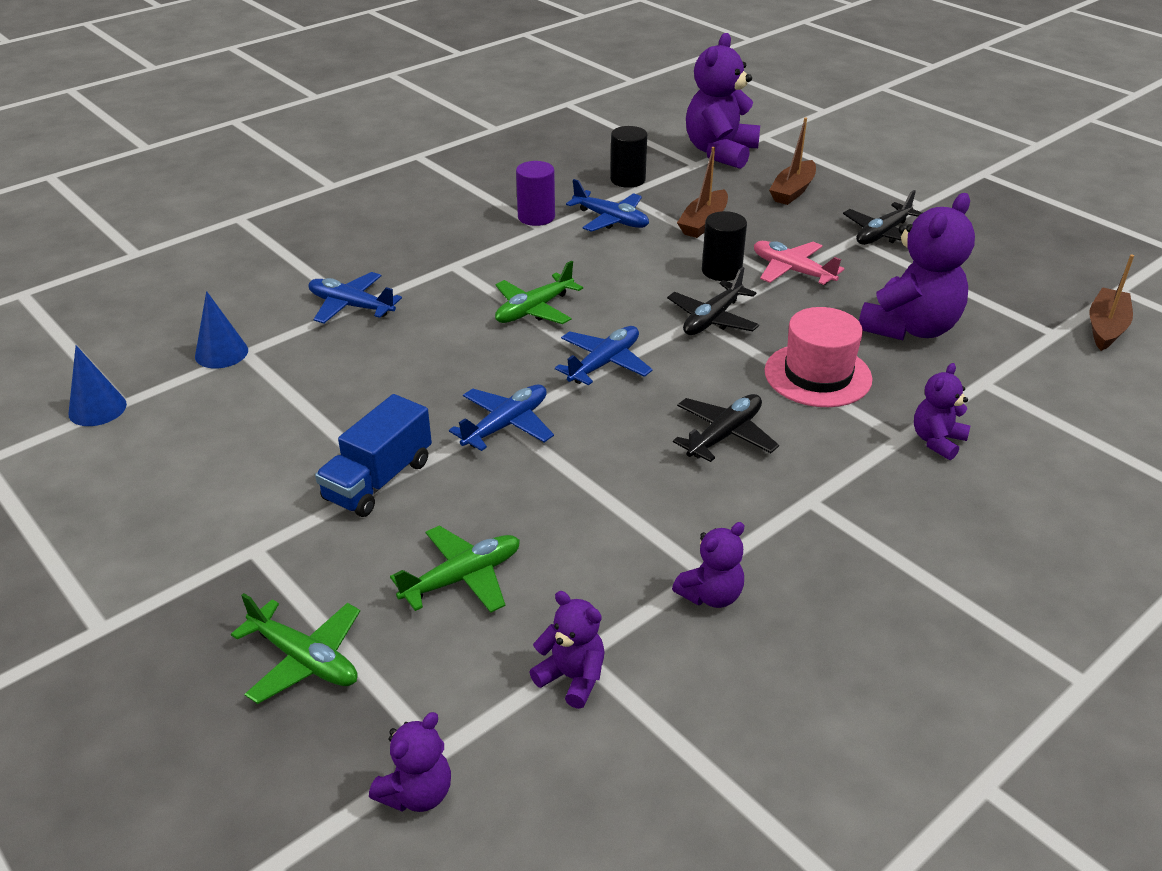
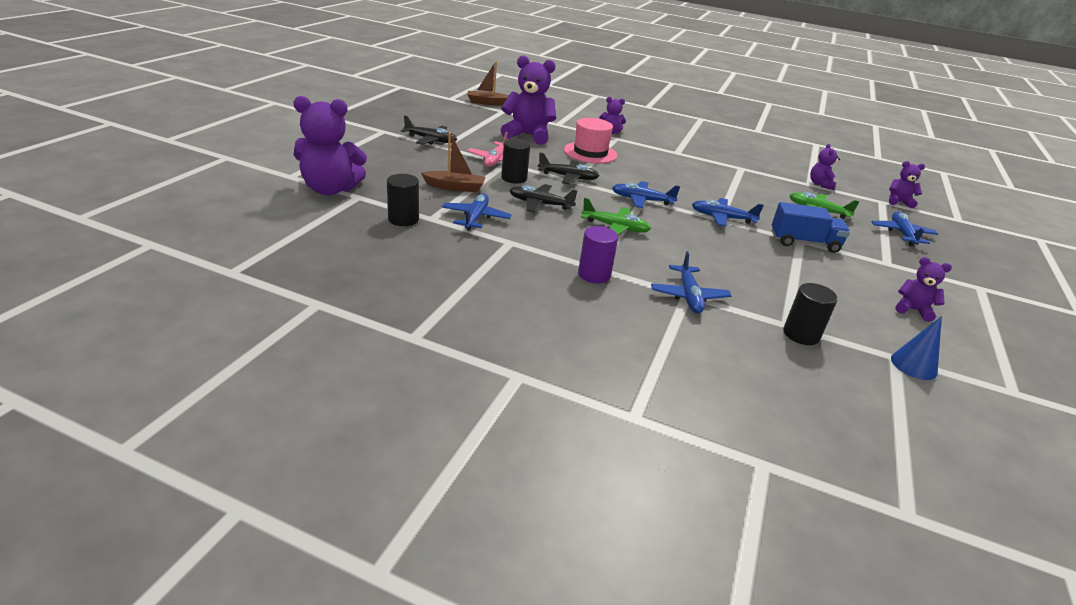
camera: 120 degrees left, 5 degrees down
(221, 353) = (801, 334): blue cone -> black cylinder
(304, 660) = (902, 234): green plane -> blue plane
(536, 217) = (495, 247): purple cylinder -> purple cylinder (594, 275)
(711, 595) = (750, 166): purple teddy bear -> purple teddy bear (912, 310)
(724, 435) = (659, 169): black plane -> black plane (540, 204)
(792, 191) = (386, 163): brown boat -> none

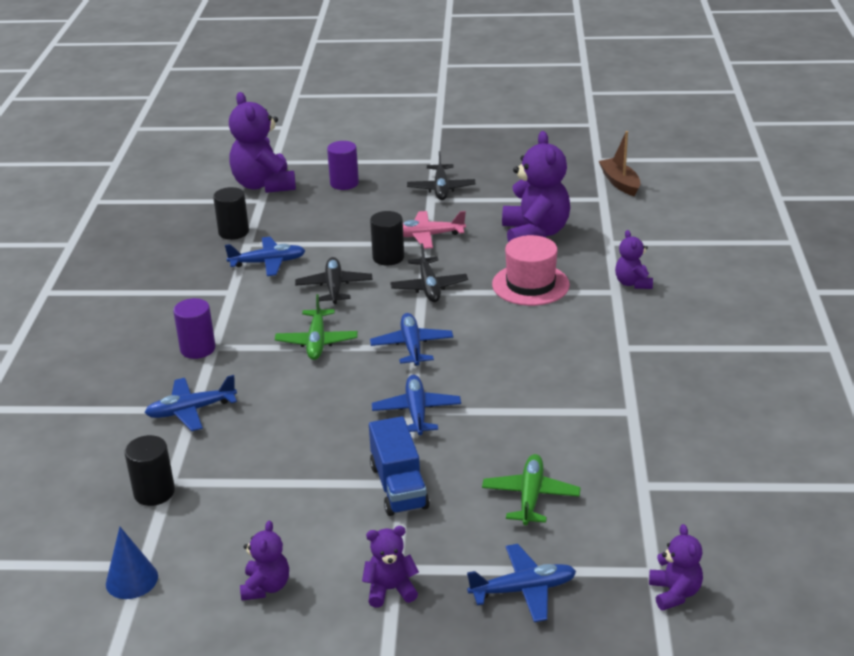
camera: 75 degrees right, 0 degrees up
(375, 163) = (344, 183): none -> purple cylinder
(455, 187) = (329, 234): brown boat -> none
(820, 184) = (655, 497): purple teddy bear -> purple teddy bear (390, 590)

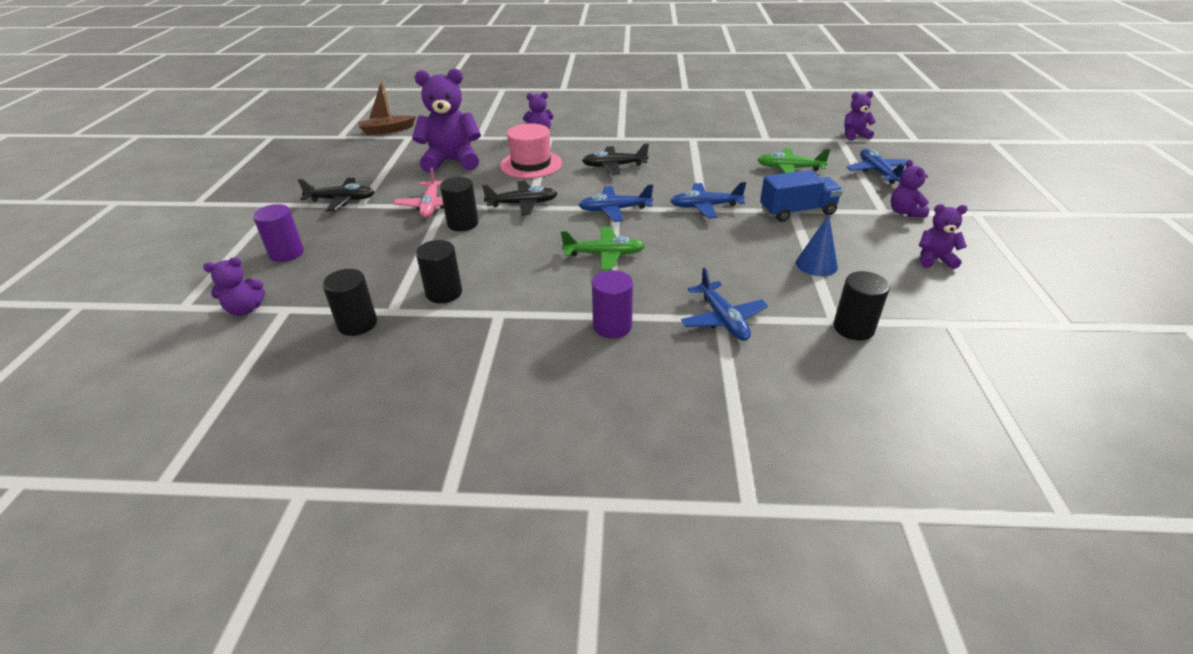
camera: 90 degrees left, 5 degrees up
(132, 580) = (971, 327): blue cone -> blue cone (816, 264)
(264, 185) = (245, 309): purple teddy bear -> purple teddy bear, size x0.51
(268, 263) = (444, 293): blue plane -> black cylinder
(334, 287) = (508, 250): black plane -> black plane (614, 166)

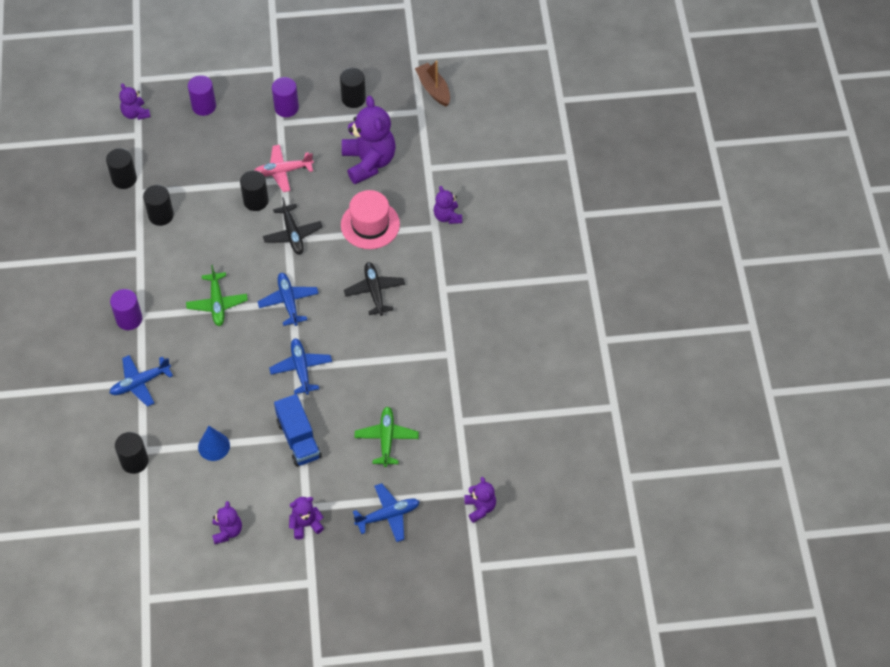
camera: 80 degrees right, 20 degrees up
(342, 200) = (286, 108): black plane -> purple cylinder
(363, 165) = (353, 98): none -> black cylinder

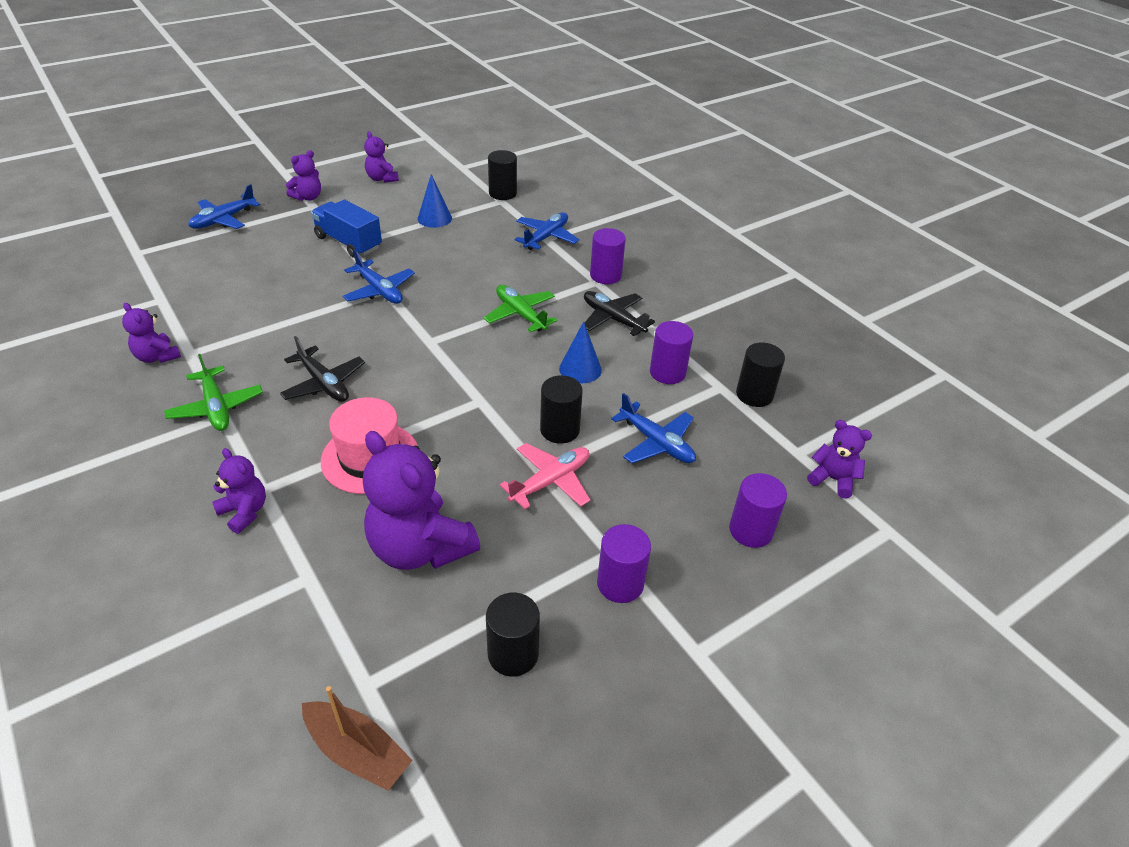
camera: 150 degrees right, 15 degrees down
(161, 215) = (667, 372): black cylinder -> purple cylinder
(212, 240) = (580, 369): none -> blue cone
(288, 301) = (434, 340): blue plane -> blue plane (656, 443)
(292, 234) = (478, 409): black plane -> black plane (613, 319)
(386, 439) = (247, 266): green plane -> green plane (216, 407)
(480, 507) = (118, 246): purple teddy bear -> purple teddy bear (157, 357)

